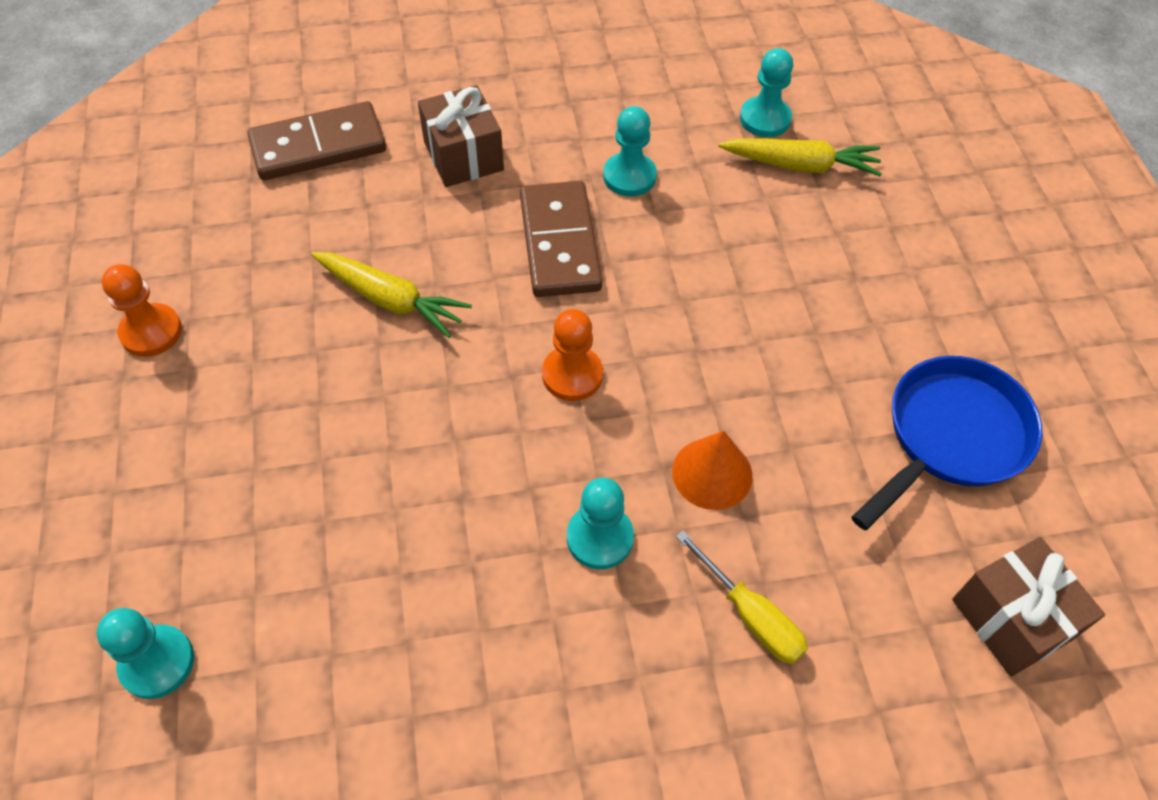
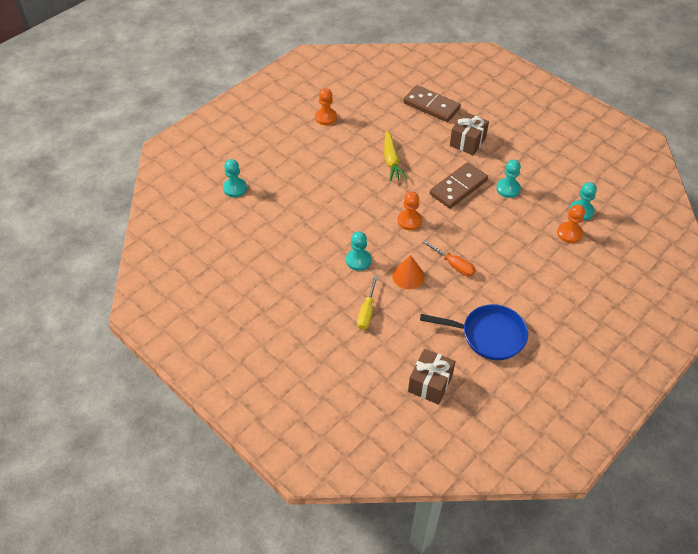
camera: 55 degrees right, 5 degrees down
(742, 377) = (454, 265): none -> orange screwdriver
(800, 165) = (569, 233): yellow carrot -> orange pawn

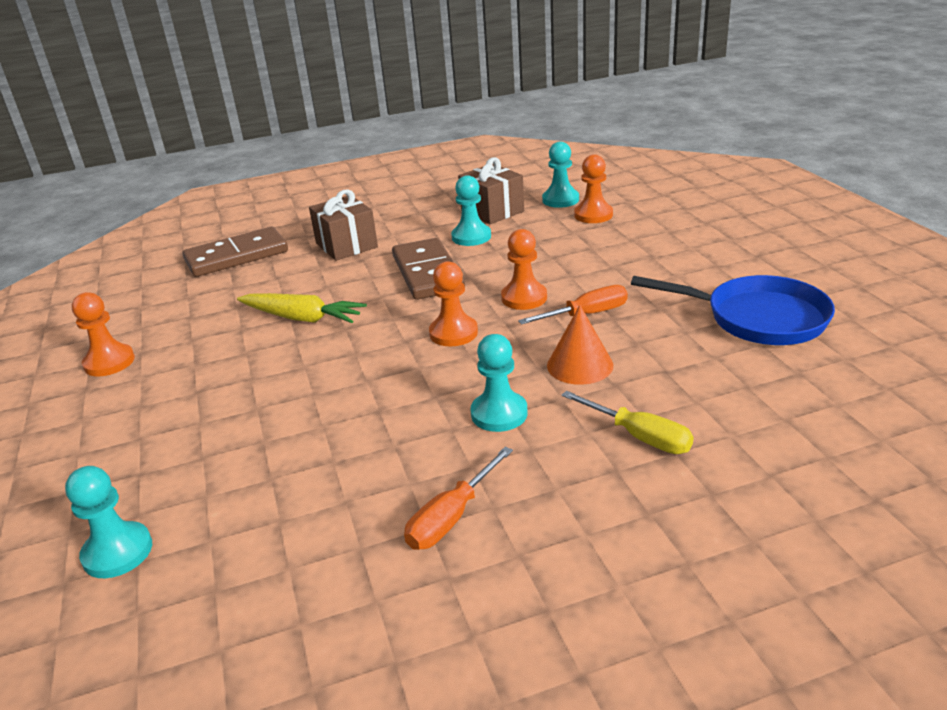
camera: 60 degrees left, 20 degrees down
(292, 269) = (451, 517): none -> orange screwdriver
(430, 383) = (853, 403): brown gift -> brown gift (492, 211)
(455, 235) = (524, 298): none -> orange pawn
(488, 335) = (758, 318): blue pan -> blue pan turned 75 degrees clockwise

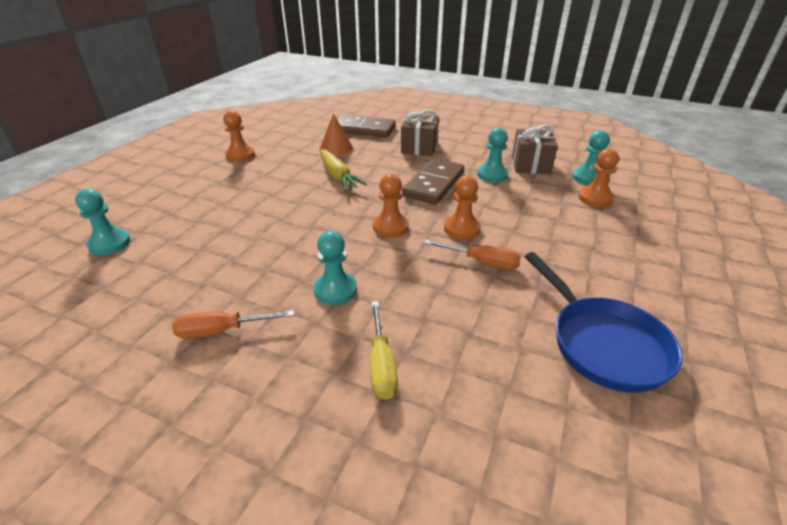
camera: 40 degrees right, 5 degrees up
(580, 365) = (424, 292): orange cone -> orange cone (336, 148)

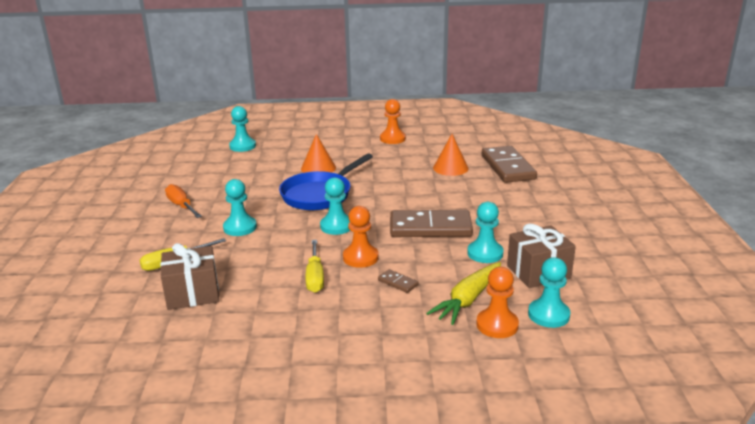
camera: 65 degrees right, 10 degrees down
(249, 207) = (318, 168): none -> orange cone
(338, 176) = (398, 184): yellow carrot -> yellow carrot (468, 300)
(390, 227) = (336, 226): orange pawn -> turquoise pawn
(419, 147) = (502, 203): brown gift -> brown gift (193, 293)
(482, 262) = (315, 277): orange screwdriver -> yellow screwdriver
(516, 222) = (398, 283): none -> brown domino
(603, 343) = (237, 351): blue pan -> blue pan (319, 194)

